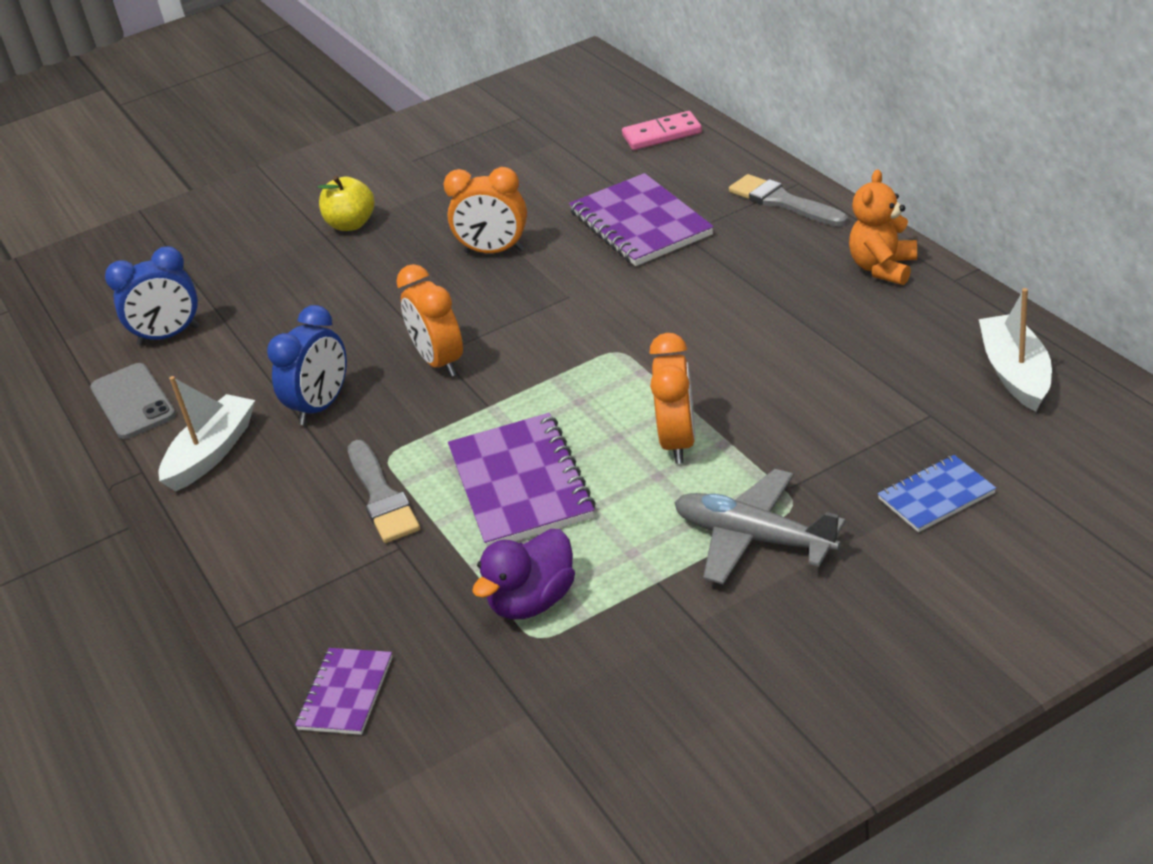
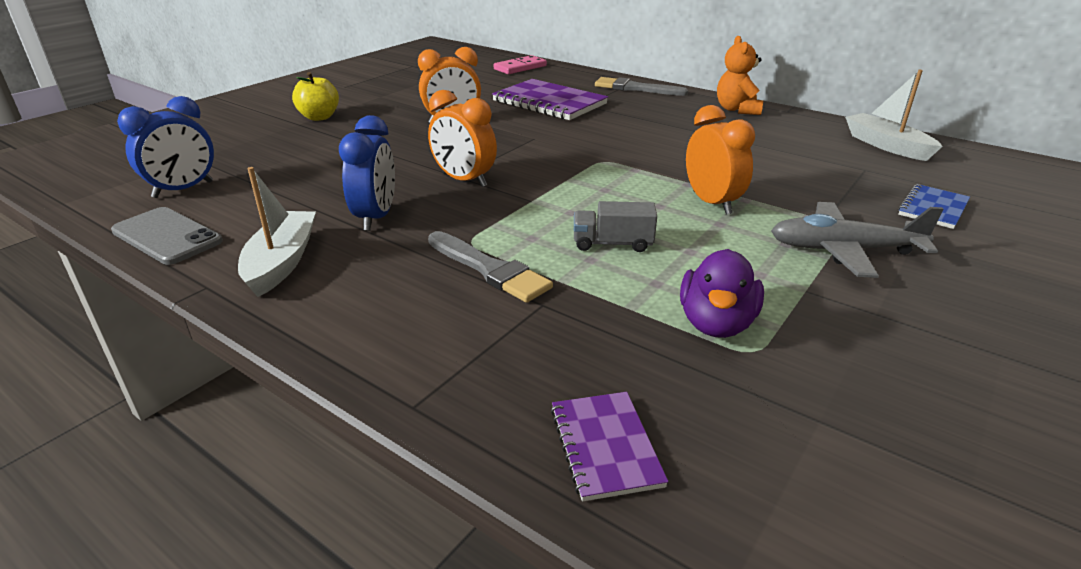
camera: 30 degrees left, 5 degrees down
(521, 484) = (612, 244): purple notebook -> grey truck

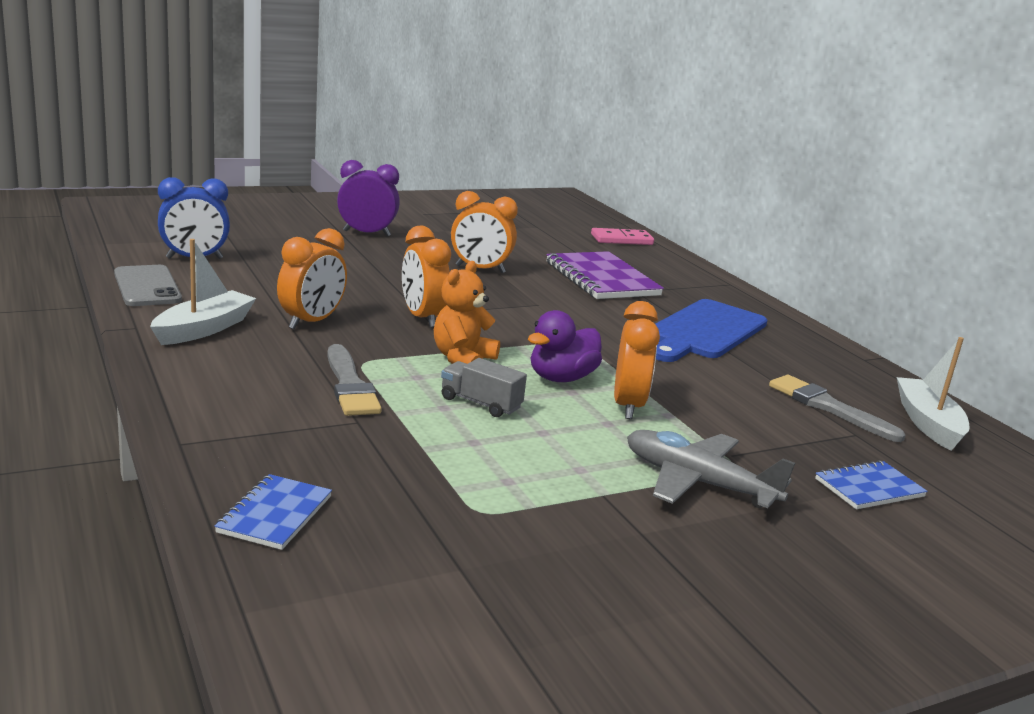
camera: 25 degrees right, 10 degrees down
(319, 117) = (366, 233): yellow apple -> purple clock
(376, 217) = (311, 322): blue clock -> orange clock
(605, 446) = (275, 514): purple notebook -> blue notebook
(635, 88) = (718, 291): grey brush -> grey brush (828, 407)
(671, 123) = (704, 331): none -> blue cutting board
(716, 323) = (479, 484): purple duck -> purple duck (561, 378)
(737, 109) = (803, 341): orange teddy bear -> orange teddy bear (463, 359)

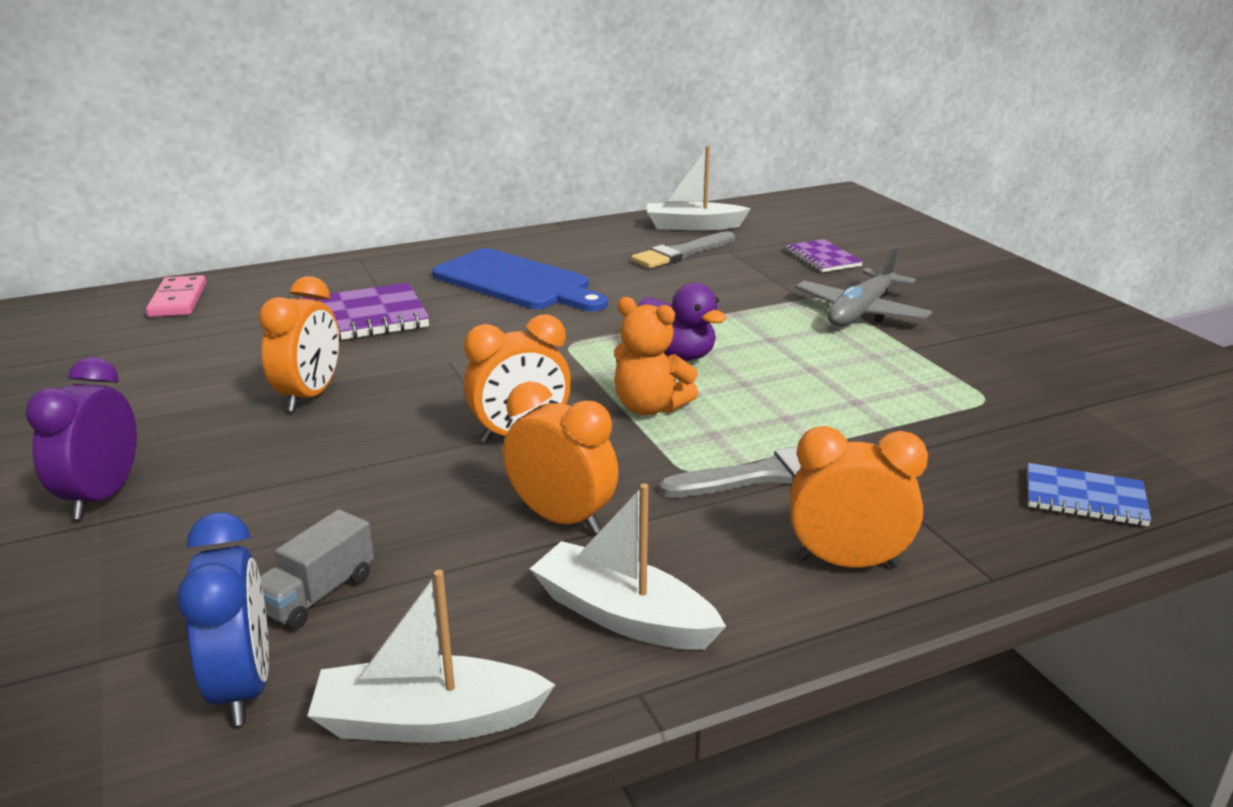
camera: 85 degrees left, 5 degrees up
(147, 287) = (427, 721): grey phone -> white boat
(480, 403) = (766, 398): grey truck -> grey truck (317, 594)
(628, 406) = (727, 328): orange clock -> orange clock (847, 562)
(869, 488) = (822, 258): blue notebook -> purple notebook

